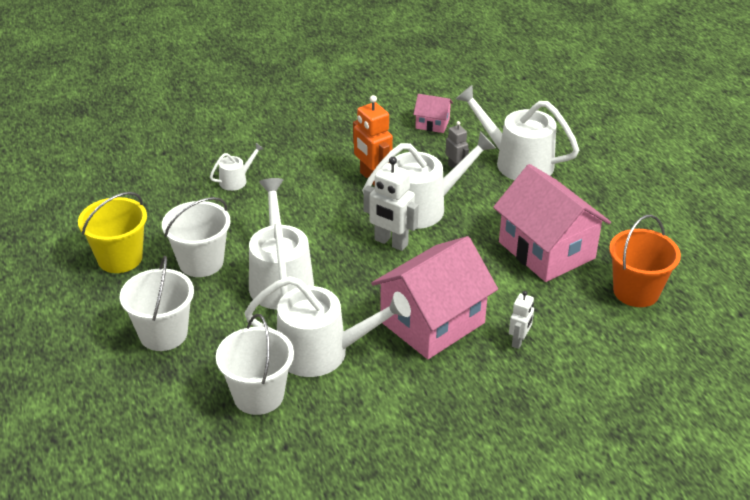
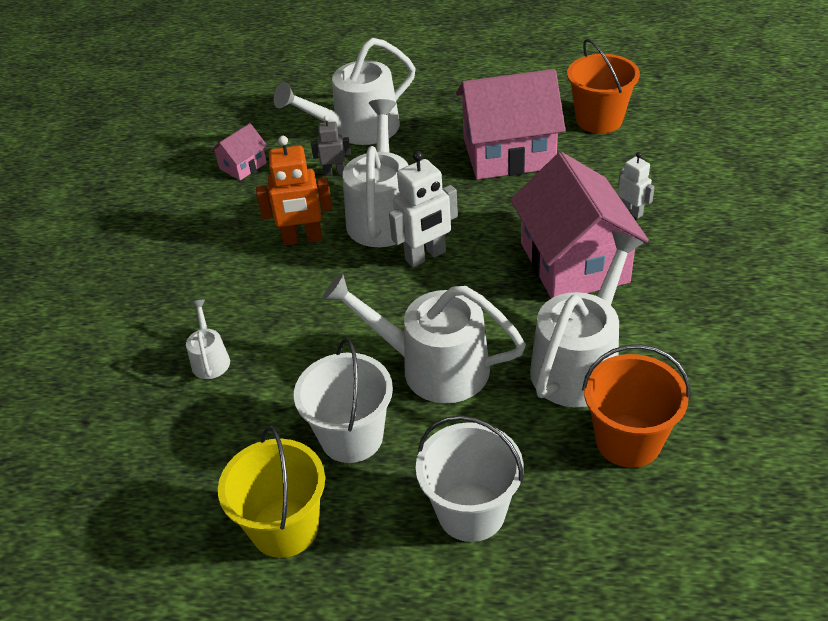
camera: 60 degrees left, 5 degrees up
(258, 395) = (628, 441): white bucket -> orange bucket

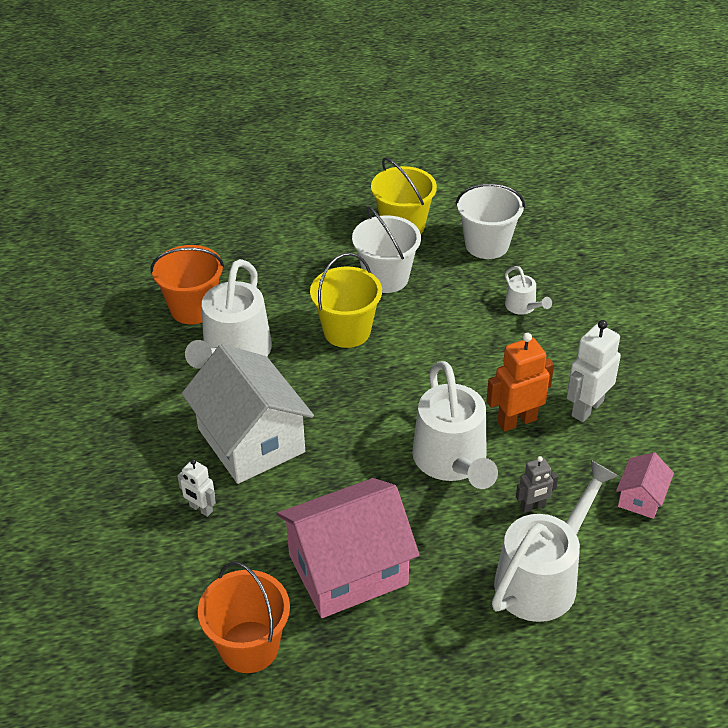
camera: 160 degrees right, 0 degrees up
(426, 256) = (390, 423): white robot -> white robot (587, 408)
(433, 367) = (347, 331): white watering can -> yellow bucket
(471, 512) = (290, 253): white bucket -> white bucket (487, 245)
(574, 262) = (251, 440): pink house -> white house

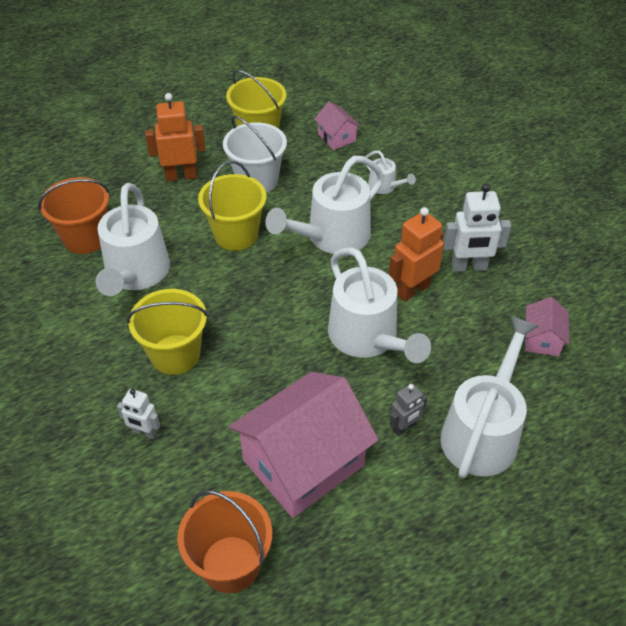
camera: 15 degrees left, 5 degrees up
(251, 440) = (175, 354): white house -> yellow bucket
(307, 260) = (181, 176): none -> orange robot
(447, 350) = (332, 237): none -> white watering can
(487, 245) = (336, 137): white bucket -> pink house
(533, 506) = (452, 366): grey robot -> grey robot (404, 427)
(587, 408) = (469, 267): white robot -> white robot turned 120 degrees counterclockwise

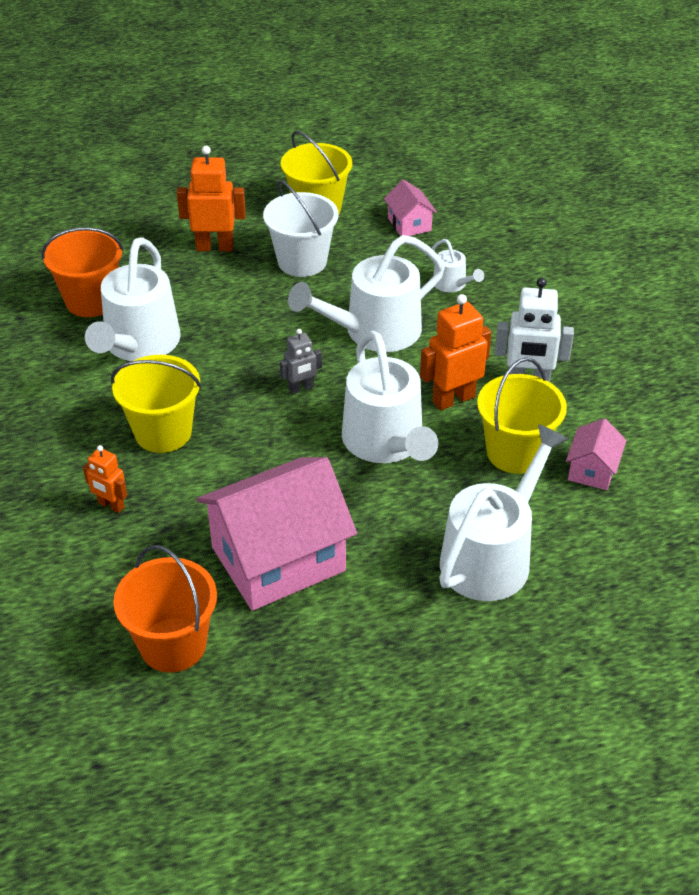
camera: 10 degrees right, 5 degrees down
(144, 432) = (111, 505): white robot -> orange robot
(236, 235) = (262, 317): yellow bucket -> yellow bucket (515, 453)
(404, 427) = (402, 540): grey robot -> grey robot (301, 388)

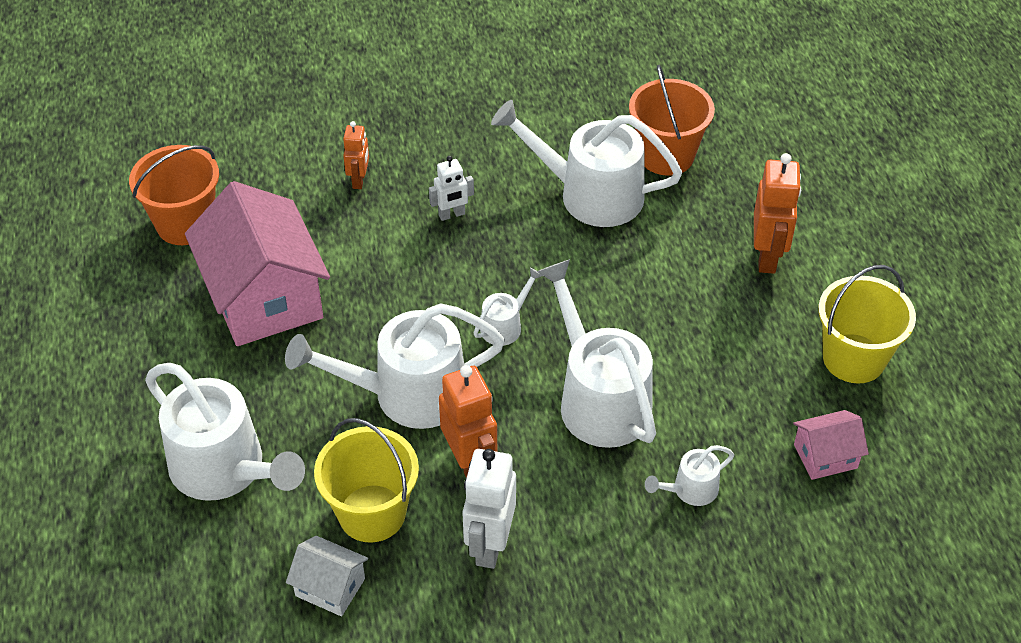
camera: 95 degrees right, 5 degrees up
(111, 505) = (359, 180): orange robot -> orange robot turned 150 degrees clockwise
(163, 432) = (452, 215): yellow bucket -> white robot
(301, 388) = (505, 325): grey robot -> white watering can
(302, 261) = (739, 337): white bucket -> none
(592, 470) = (330, 587): pink house -> white house

